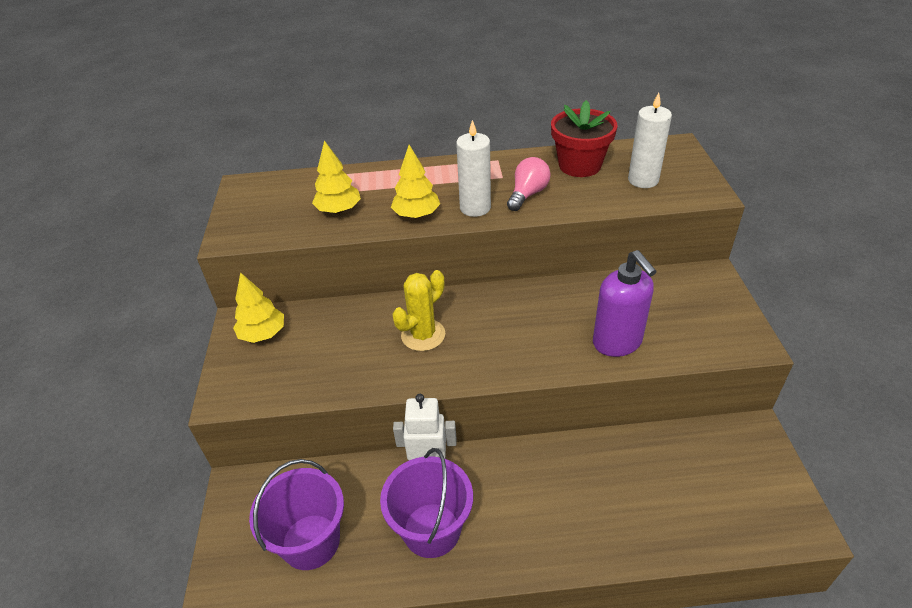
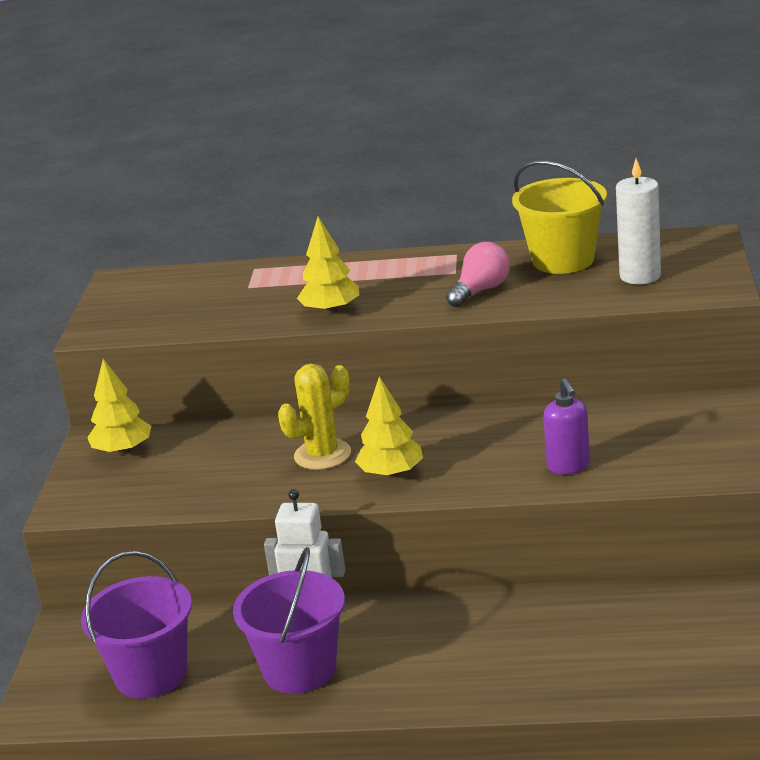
camera: 10 degrees right, 15 degrees down
(339, 210) = (235, 306): yellow tree -> yellow tree (391, 473)
(475, 208) = (407, 304): white candle -> none
(580, 165) = (563, 260): red flower pot -> yellow bucket
(617, 343) = (568, 466): purple soap dispenser -> purple soap dispenser, size x0.64

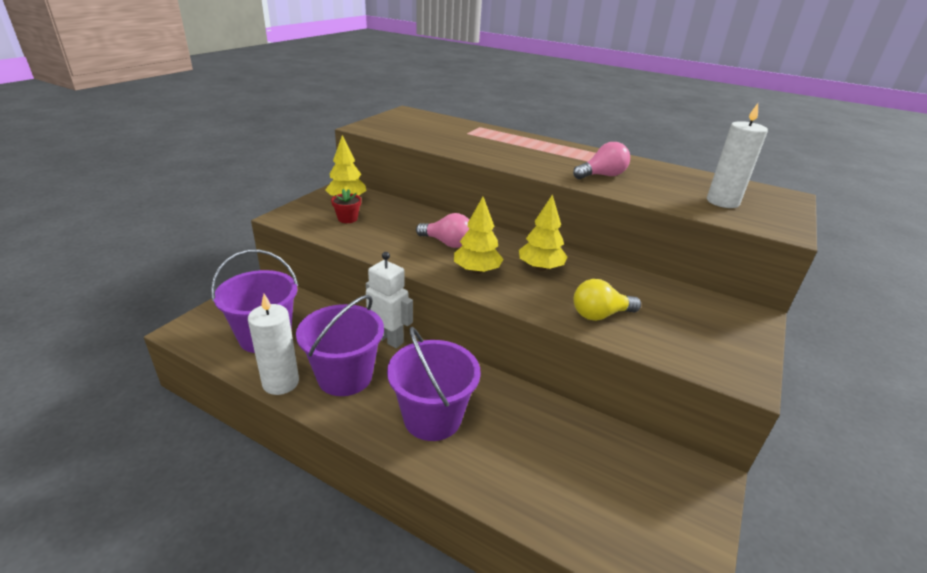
camera: 20 degrees right, 5 degrees up
(156, 476) = (347, 219): none -> red flower pot
(229, 708) = (281, 382): none -> white candle
(322, 455) = (447, 243): yellow cactus -> pink light bulb
(331, 311) = (499, 157): yellow tree -> yellow tree (540, 268)
(439, 663) = (432, 418): none -> purple bucket
(563, 260) = (671, 177): yellow bucket -> none
(568, 466) = (600, 315): purple soap dispenser -> yellow light bulb

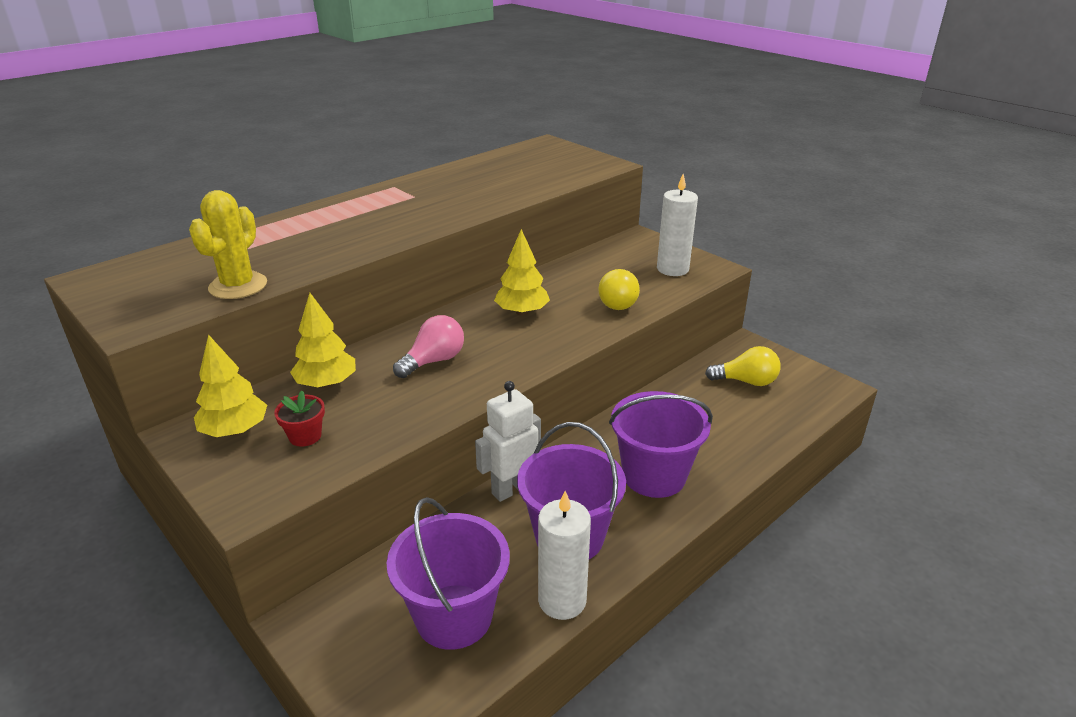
camera: 70 degrees left, 0 degrees up
(418, 139) = (238, 286): none -> yellow cactus
(477, 271) = (509, 352): yellow tree -> yellow tree (326, 384)
(602, 175) = (456, 201): pink light bulb -> none
(628, 482) = (746, 381): none -> yellow light bulb
(722, 202) = (546, 169): white candle -> white candle (672, 269)

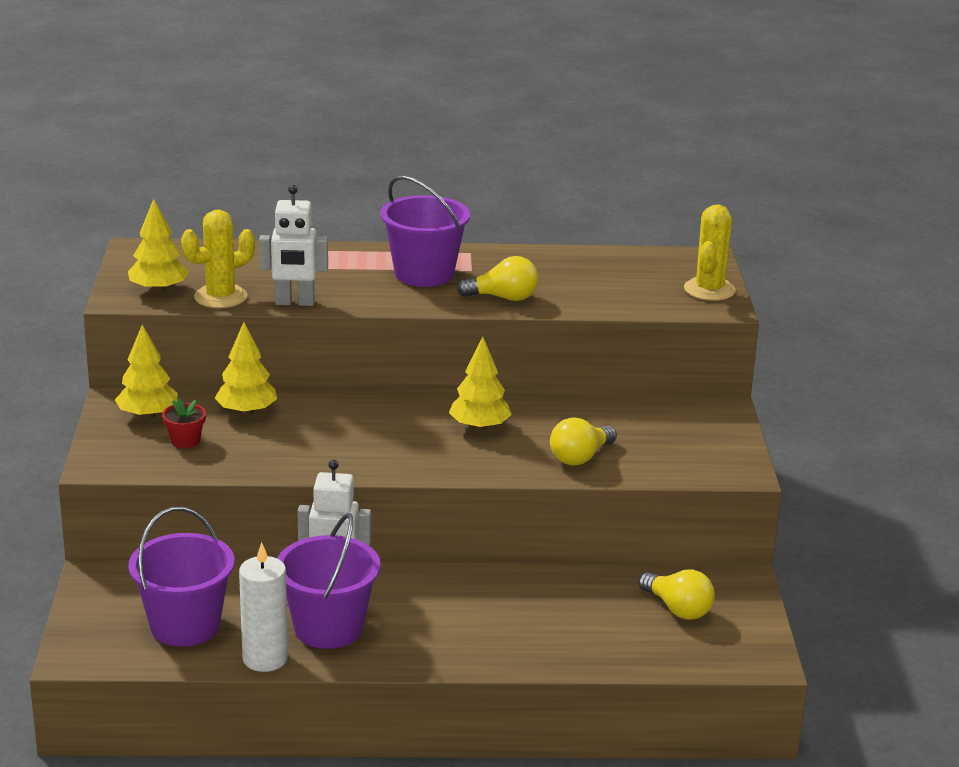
camera: 40 degrees right, 5 degrees down
(165, 303) = (159, 290): none -> yellow tree
(314, 265) = (295, 302): none -> white robot
(434, 361) = (346, 432): pink light bulb -> none
(469, 205) = (503, 298): none -> yellow light bulb
(583, 158) = (709, 290): none -> yellow cactus
(654, 475) = (459, 628): purple bucket -> purple bucket (424, 274)
(672, 269) = (694, 453): white candle -> none

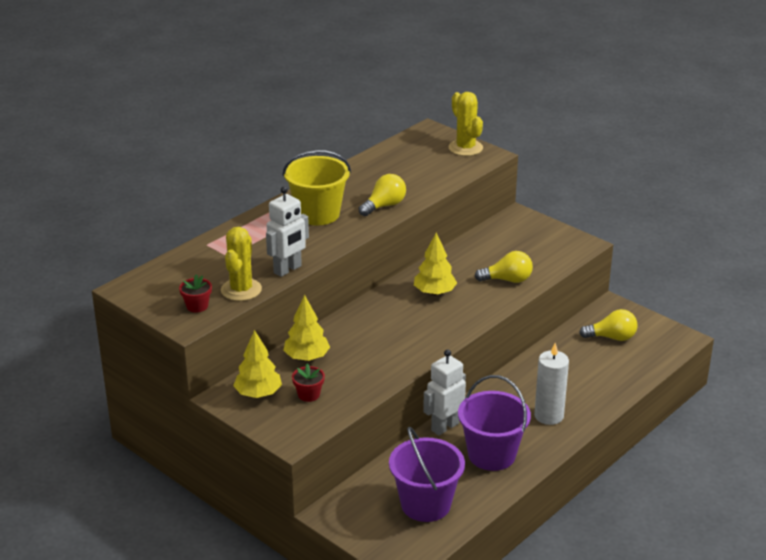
camera: 45 degrees left, 5 degrees up
(159, 290) = (197, 306): yellow tree -> red flower pot
(265, 658) = (493, 492): white candle -> white candle (549, 416)
(424, 274) = (318, 214): purple bucket -> yellow bucket
(580, 457) = (507, 280): yellow light bulb -> yellow light bulb turned 90 degrees counterclockwise

